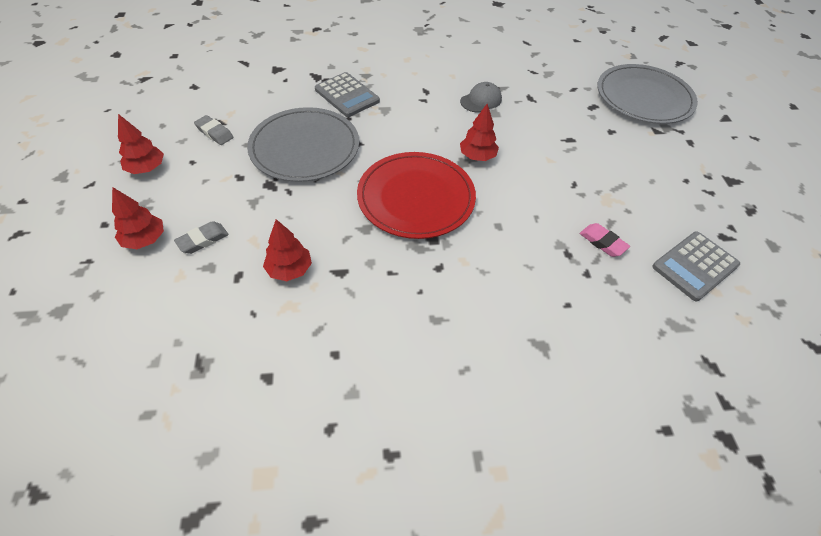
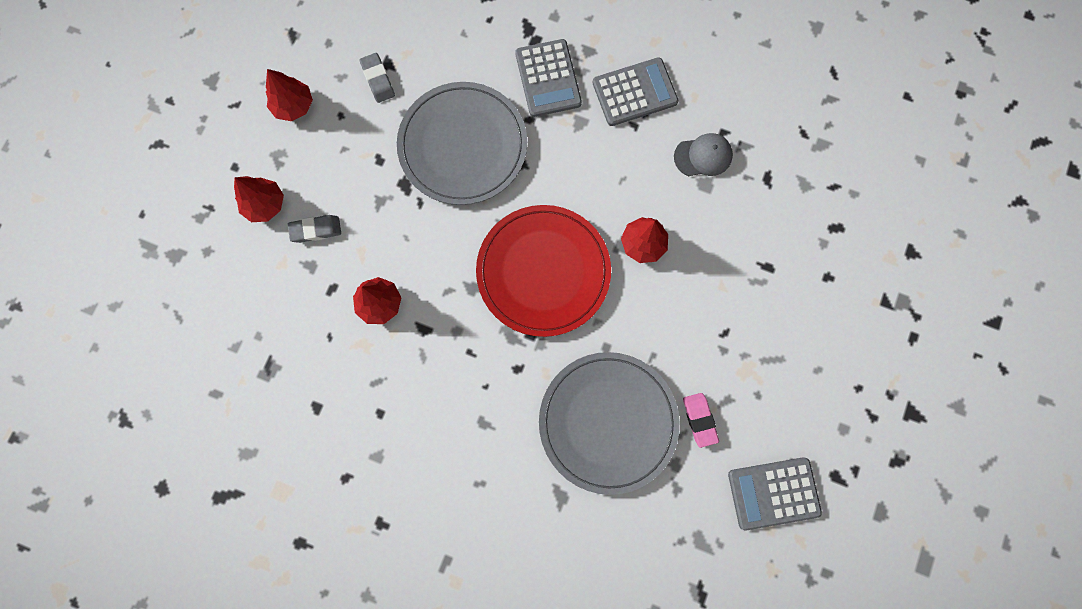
camera: 30 degrees right, 25 degrees up
(412, 85) = (634, 92): none -> grey calculator
(644, 97) = (915, 241): grey plate -> grey plate (608, 422)

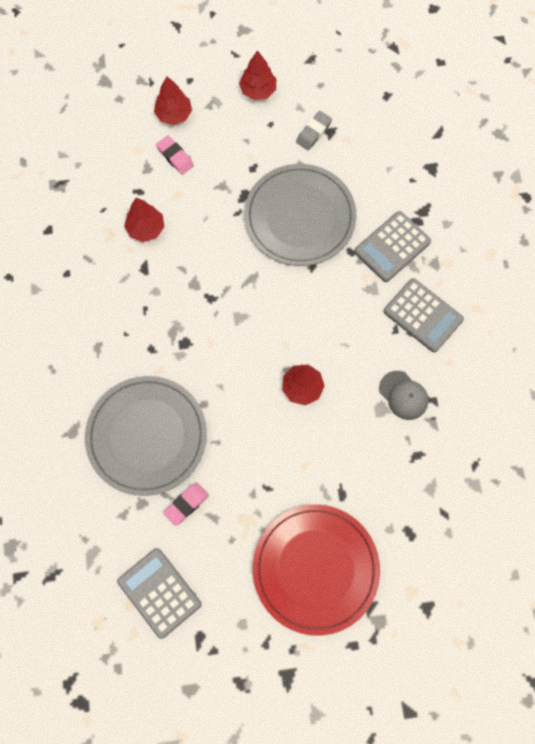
camera: 60 degrees right, 5 degrees down
(316, 230) = (175, 157): grey eraser -> pink eraser
(543, 271) = (236, 326): red plate -> red plate (315, 569)

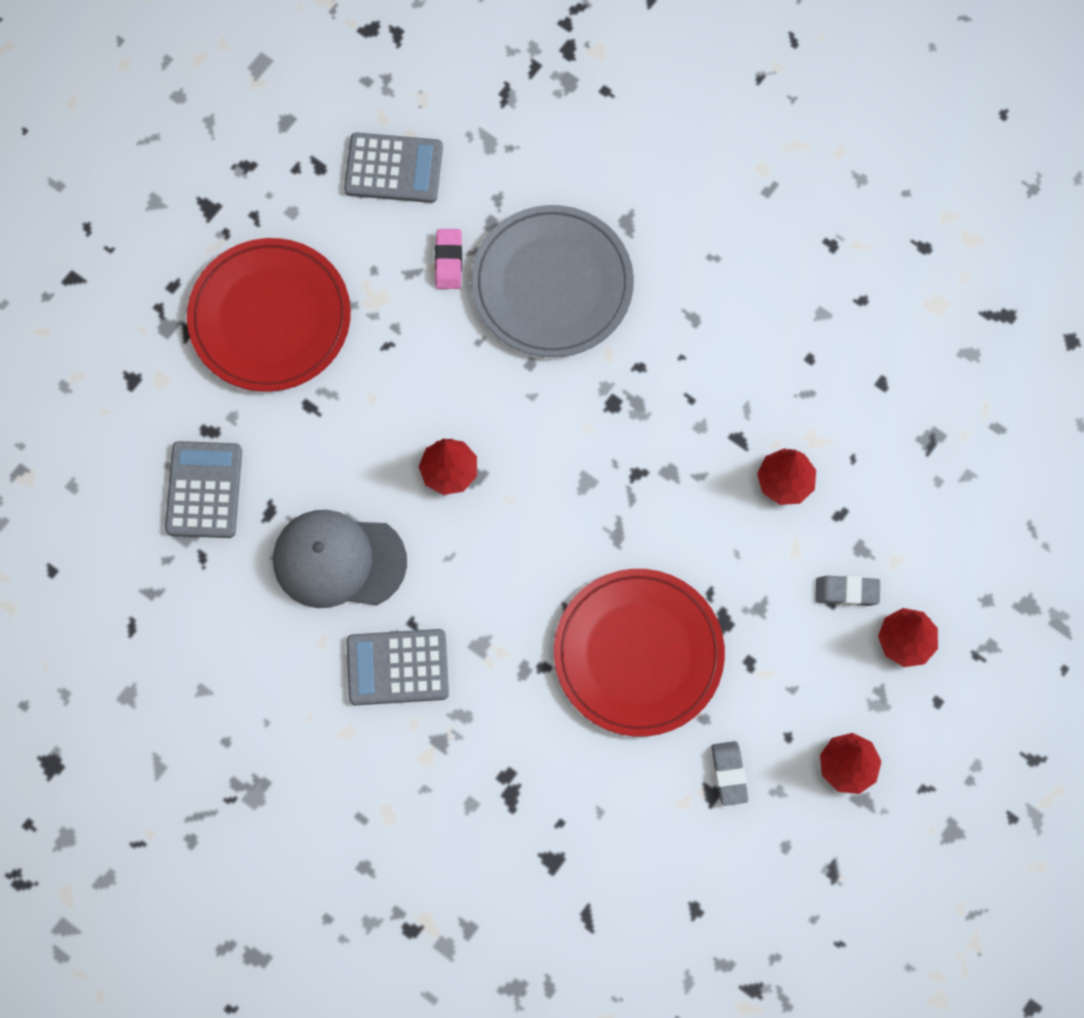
camera: 135 degrees right, 0 degrees up
(175, 157) = (846, 592): pink eraser -> grey eraser
(300, 217) = (638, 654): grey plate -> red plate
(392, 247) = (504, 716): grey calculator -> grey calculator (204, 490)
(403, 395) = (339, 560): grey cap -> grey cap, size x1.76

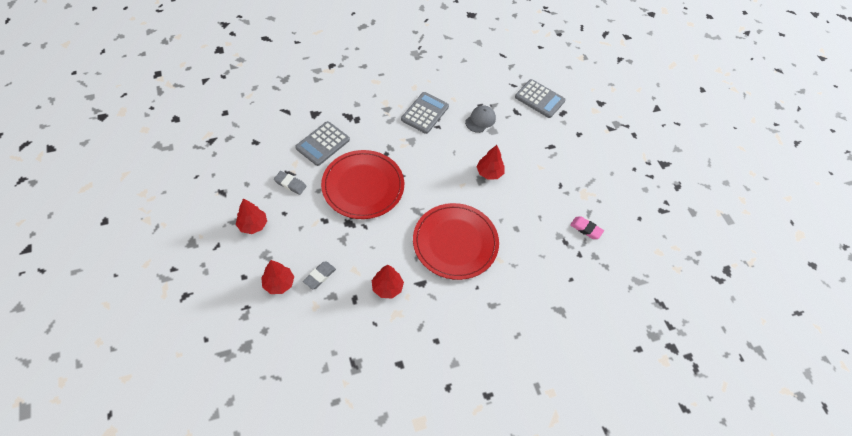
camera: 120 degrees right, 15 degrees down
(270, 318) = (599, 155): red plate -> red plate (455, 242)
(339, 560) = (480, 120): grey cap -> grey cap, size x0.57
(393, 168) = (645, 236): grey calculator -> grey calculator (322, 144)
(552, 284) = (548, 260): grey plate -> none

